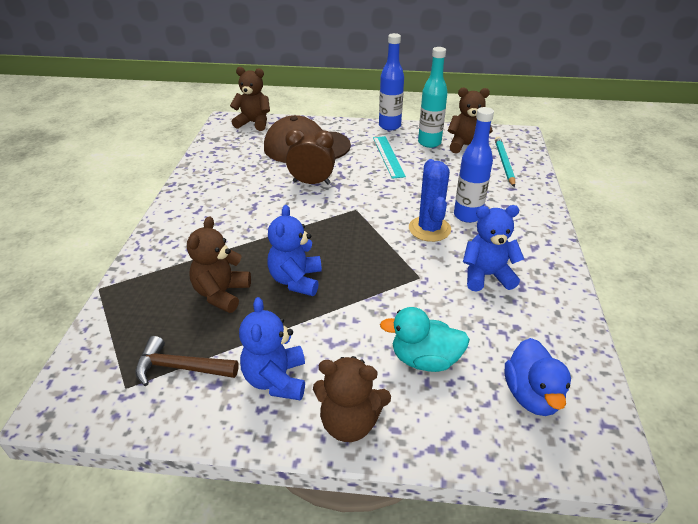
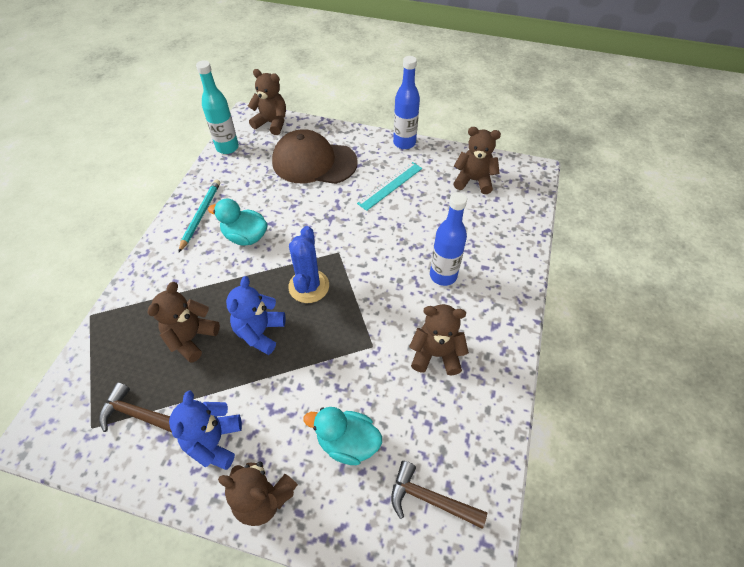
camera: 10 degrees right, 15 degrees up
(255, 207) = (245, 237): none -> turquoise duck
(311, 183) = (306, 211): brown clock -> none
(388, 156) = (390, 185): turquoise ruler -> turquoise ruler turned 45 degrees clockwise
(429, 143) = (437, 171): turquoise bottle -> turquoise bottle (227, 147)
(429, 229) = (400, 287): blue cactus -> blue cactus (309, 286)
(486, 275) = (436, 354): blue teddy bear -> brown teddy bear
(504, 163) = (504, 209): turquoise pencil -> turquoise pencil (200, 215)
(532, 395) = (429, 499): blue duck -> brown hammer

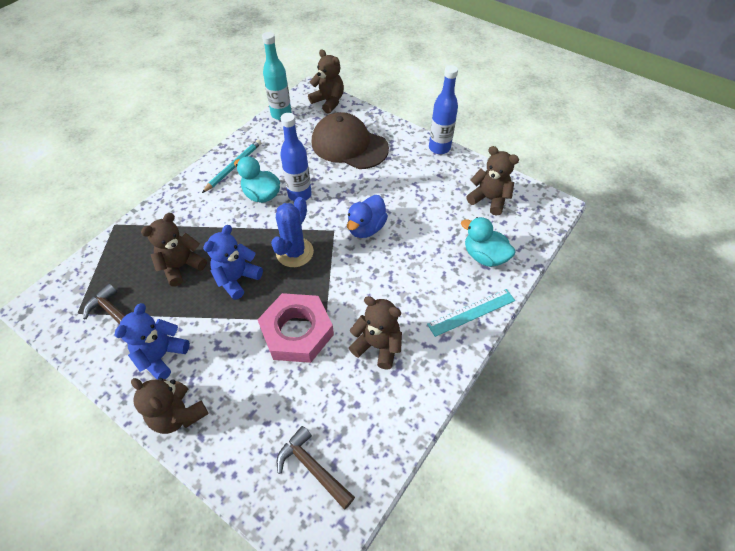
camera: 20 degrees right, 0 degrees up
(347, 442) = (265, 394): turquoise duck -> turquoise duck (484, 256)
(349, 367) = (297, 332): none -> pink nut
(370, 241) = (366, 228): none -> blue duck
(390, 185) = (407, 183): turquoise ruler -> turquoise ruler (471, 312)
(443, 275) = (417, 278): blue bottle -> blue bottle (299, 195)

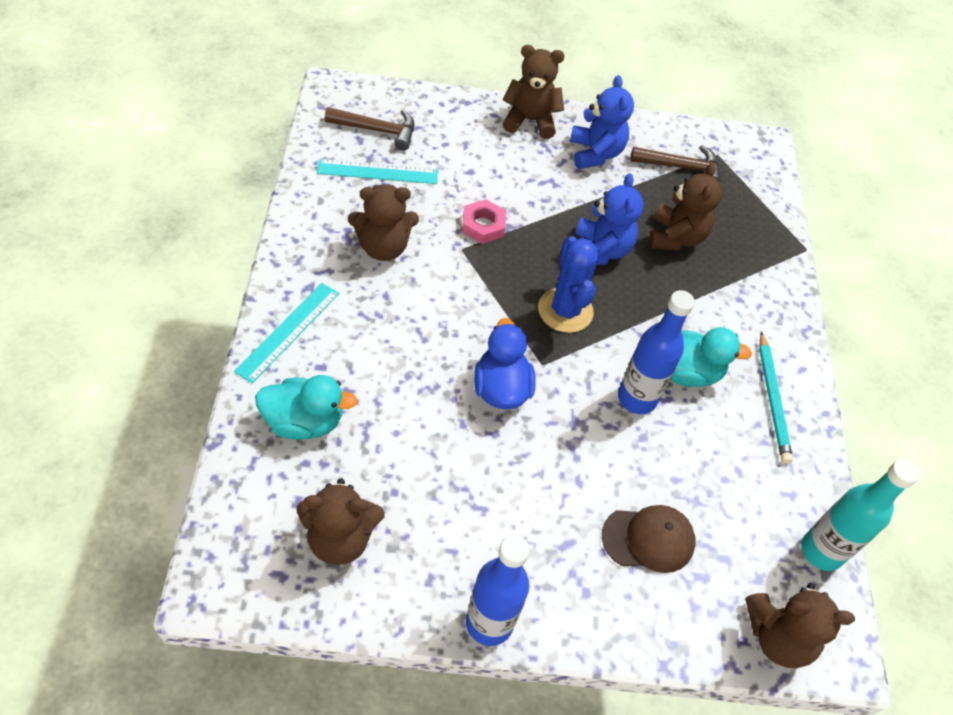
camera: 140 degrees right, 0 degrees up
(297, 332) = (483, 225): pink nut -> pink nut, size x0.51
(340, 418) = (377, 172): none -> turquoise ruler
(349, 145) = (648, 539): brown cap -> brown cap, size x0.57

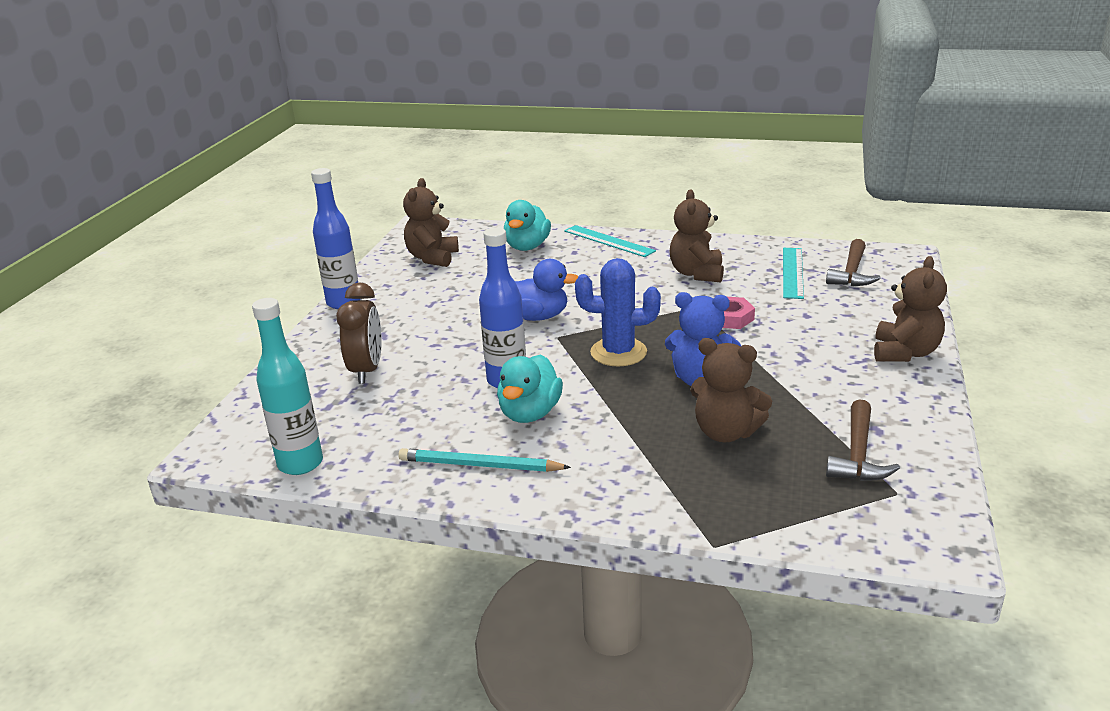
camera: 110 degrees right, 25 degrees down
(595, 153) = (862, 391): blue teddy bear -> none
(648, 539) = (367, 370): brown cap -> brown clock
(778, 637) = (245, 422): brown teddy bear -> none

